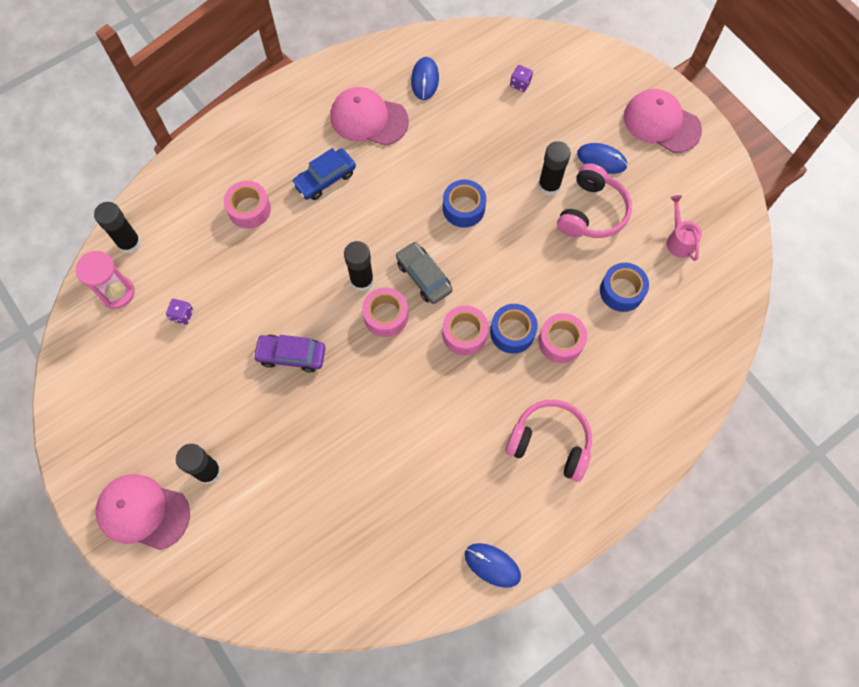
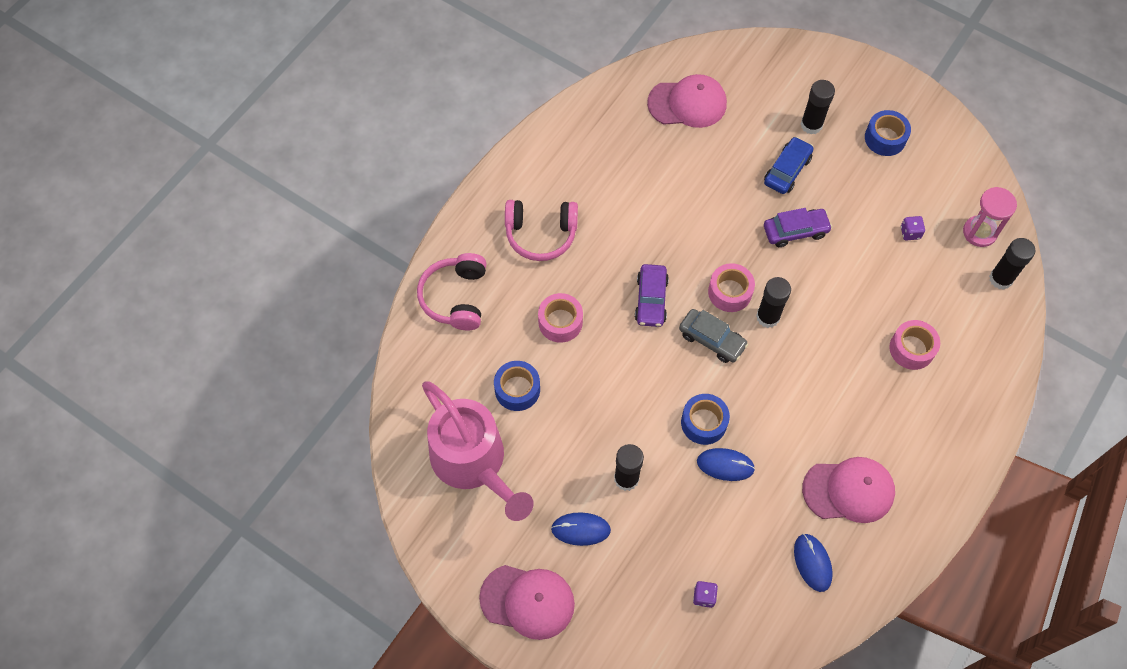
camera: 160 degrees right, 5 degrees down
(143, 512) = (844, 83): pink cap -> pink cap (687, 103)
(325, 179) = (856, 406): blue car -> blue car (787, 170)
(464, 334) = (651, 300): pink tape -> purple car
(492, 565) = (556, 133): blue mouse -> blue mouse (725, 465)
(512, 332) = (608, 316): blue tape -> blue tape (885, 138)
(592, 212) = (572, 464): pink headphones -> pink headphones (455, 297)
(679, 240) = (474, 463): pink watering can -> pink watering can, size x2.38

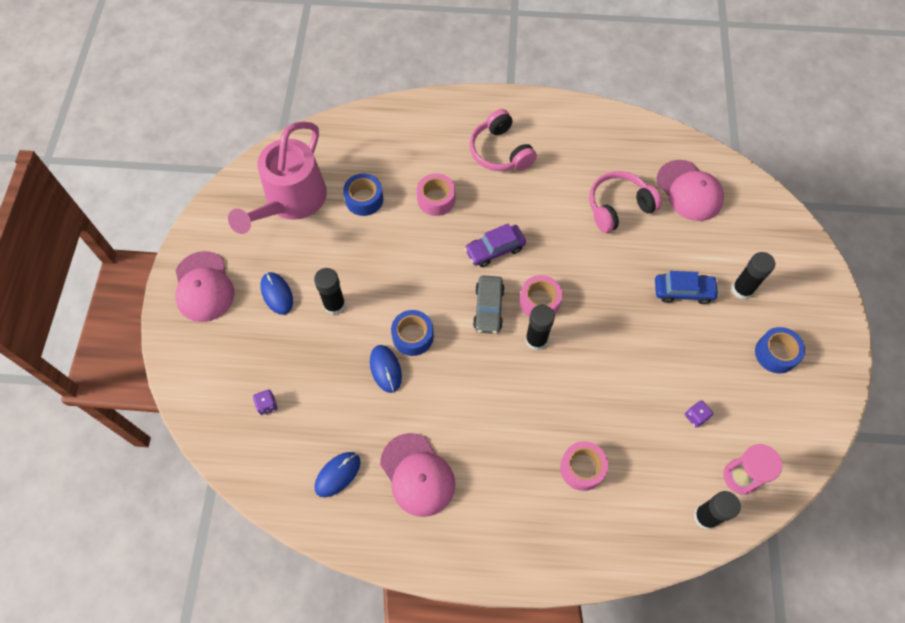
camera: 60 degrees right, 0 degrees up
(455, 297) = (413, 126): pink headphones -> pink headphones (618, 207)
(795, 231) = (630, 324): purple car -> none

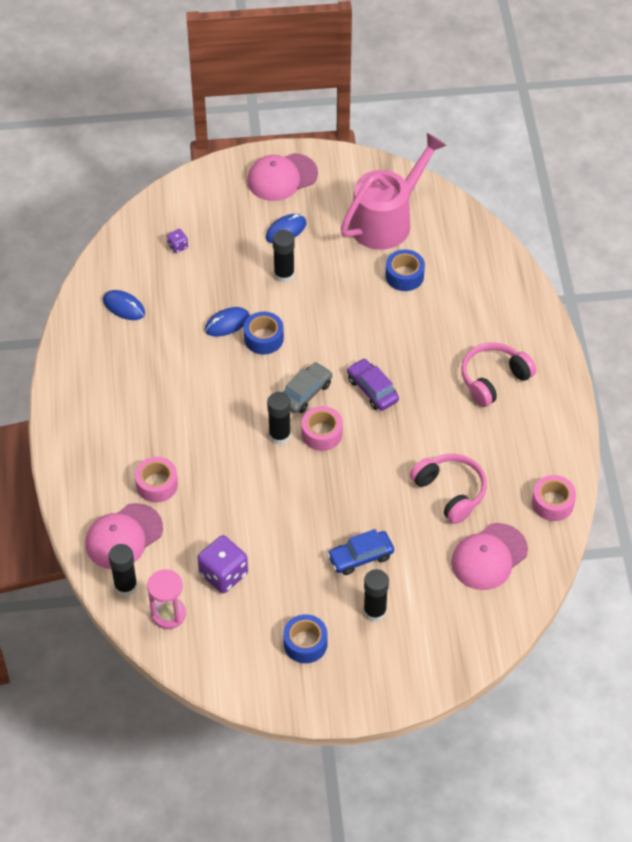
camera: 80 degrees right, 10 degrees down
(291, 201) = (387, 220): pink watering can -> pink watering can turned 120 degrees clockwise
(417, 475) = (132, 362): pink cap -> pink cap (123, 536)
(436, 199) = (419, 333): pink tape -> pink tape (552, 503)
(488, 308) = (305, 393): grey car -> grey car turned 135 degrees clockwise
(683, 291) = (360, 557): blue car -> blue car turned 75 degrees clockwise
(696, 416) = (223, 574): purple dice -> purple dice, size x2.05

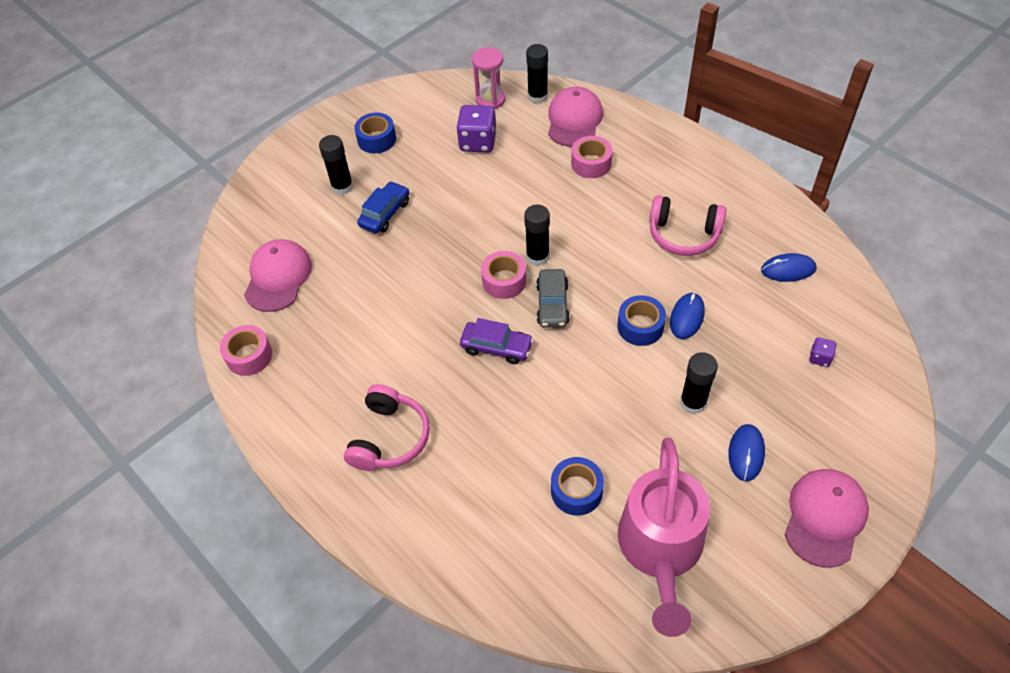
camera: 145 degrees right, 0 degrees up
(450, 492) = (350, 306): pink headphones -> pink headphones (683, 235)

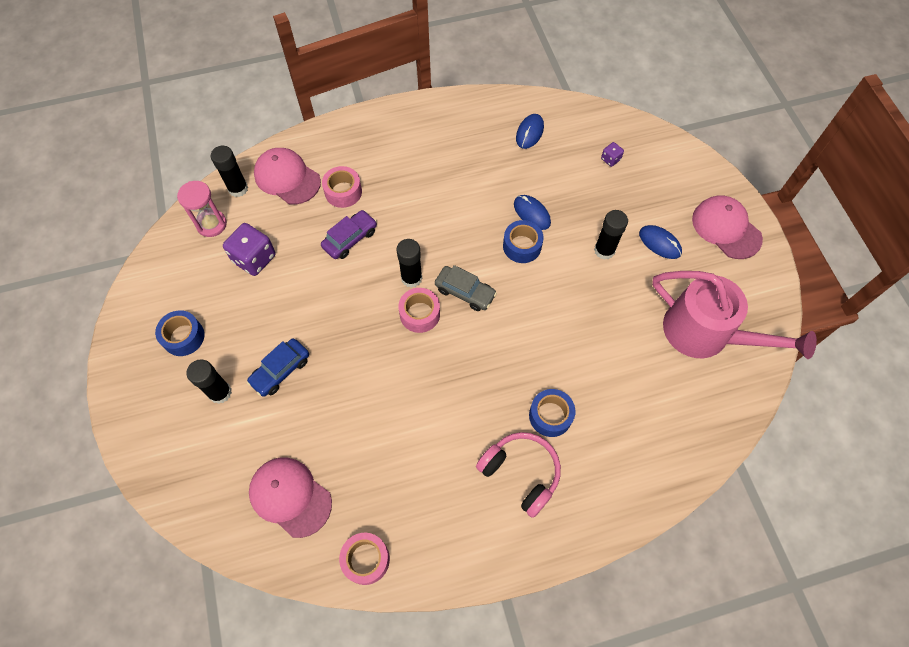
camera: 65 degrees left, 10 degrees up
(385, 213) = (281, 370): blue car -> blue car turned 105 degrees counterclockwise
(496, 347) = (481, 352): purple car -> purple car (350, 239)
(576, 491) = (636, 361): blue tape -> blue tape (550, 416)
(683, 235) = (457, 173): pink headphones -> none

